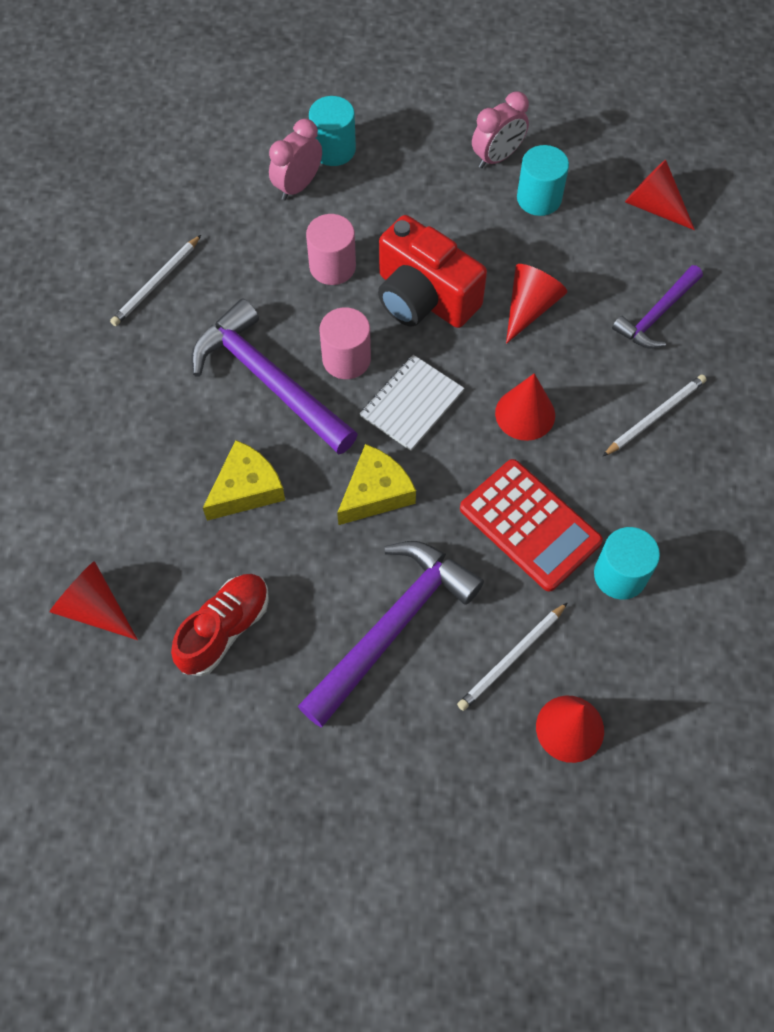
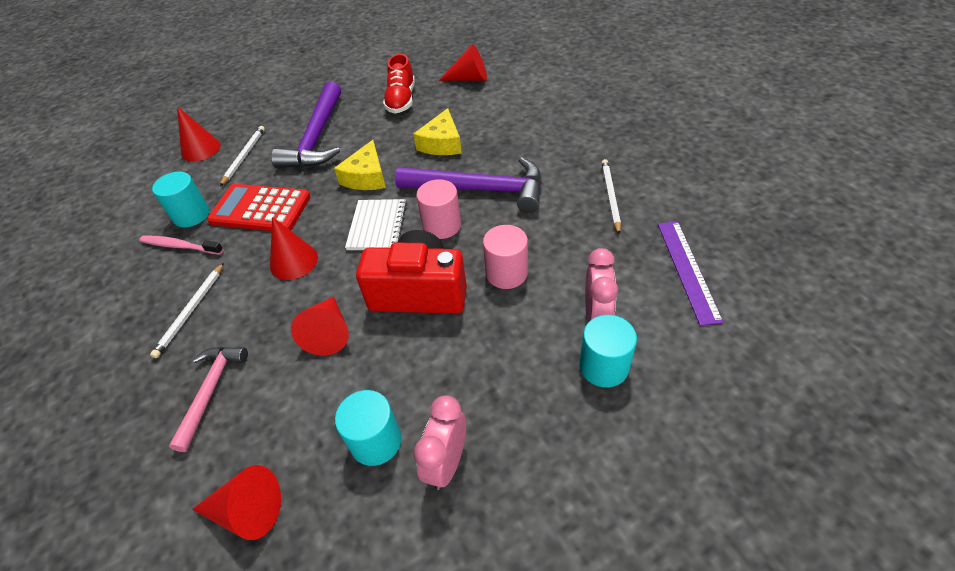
camera: 150 degrees right, 15 degrees down
(186, 175) = (687, 270): none -> purple ruler
(647, 525) = (180, 246): none -> pink toothbrush
(656, 315) = (211, 391): purple hammer -> pink hammer

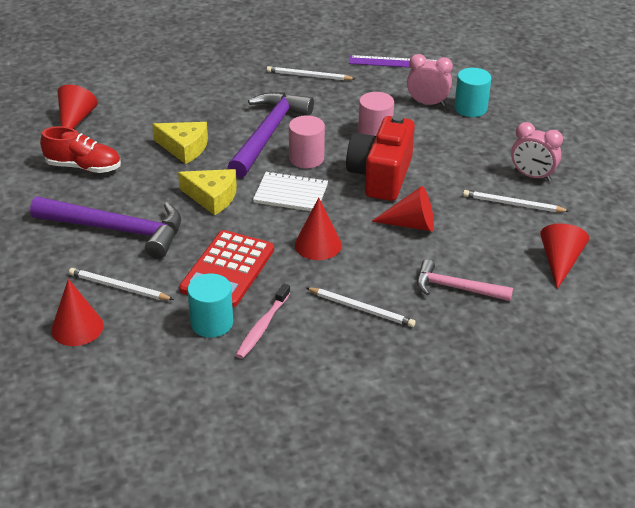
camera: 85 degrees left, 10 degrees down
(376, 441) = (513, 204): turquoise cylinder -> white pencil

